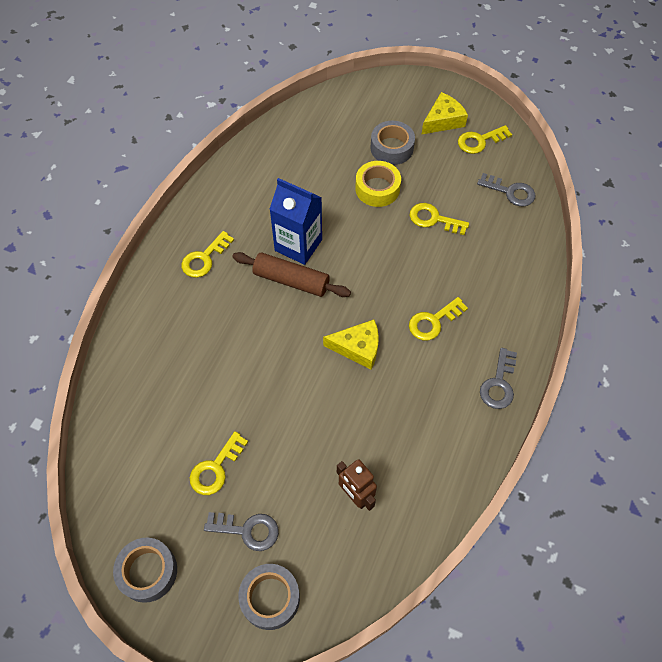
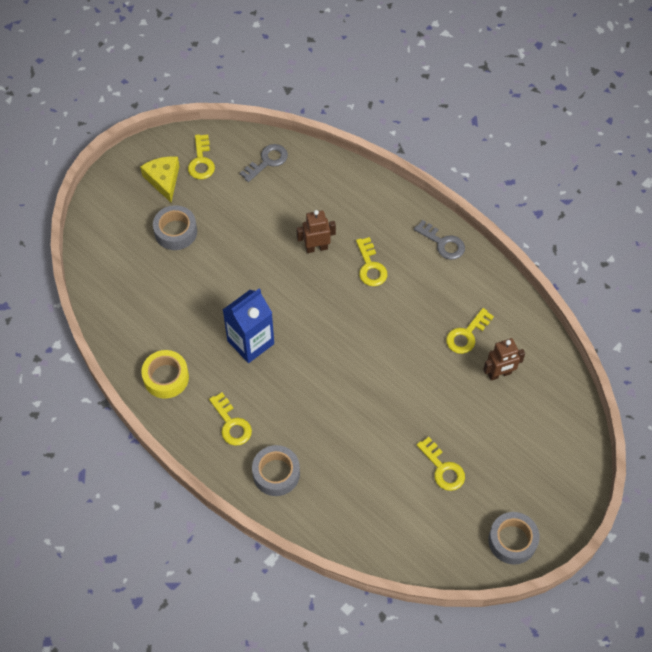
camera: 70 degrees left, 0 degrees up
(247, 530) = (502, 459): grey key -> none
(270, 598) = (559, 458): grey tape -> grey tape (276, 473)
(291, 280) = (286, 359): brown rolling pin -> none
(358, 348) = (373, 330): yellow cheese -> none
(377, 189) = (217, 259): yellow tape -> yellow tape (166, 377)
(431, 266) = (316, 248): none -> brown robot
(433, 219) = (270, 228): yellow key -> yellow key (466, 335)

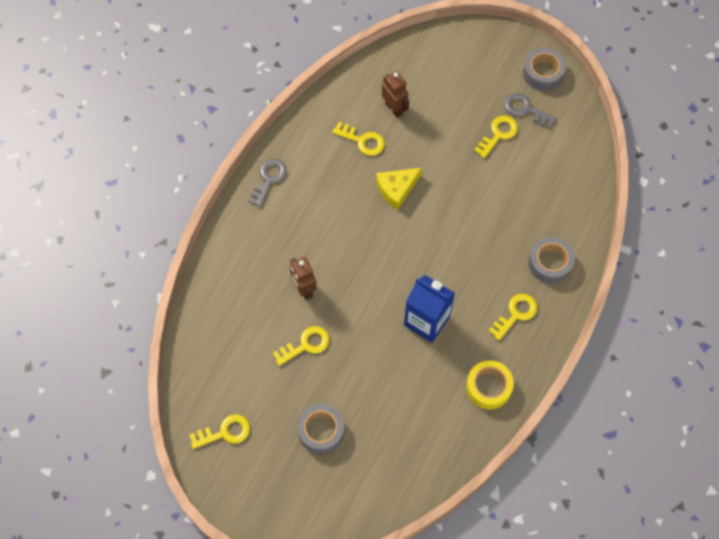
camera: 105 degrees left, 5 degrees up
(163, 180) = (258, 464): yellow cheese -> yellow cheese (396, 189)
(267, 161) = (209, 364): grey key -> grey key (525, 109)
(370, 266) = (312, 236): yellow key -> yellow key (306, 345)

